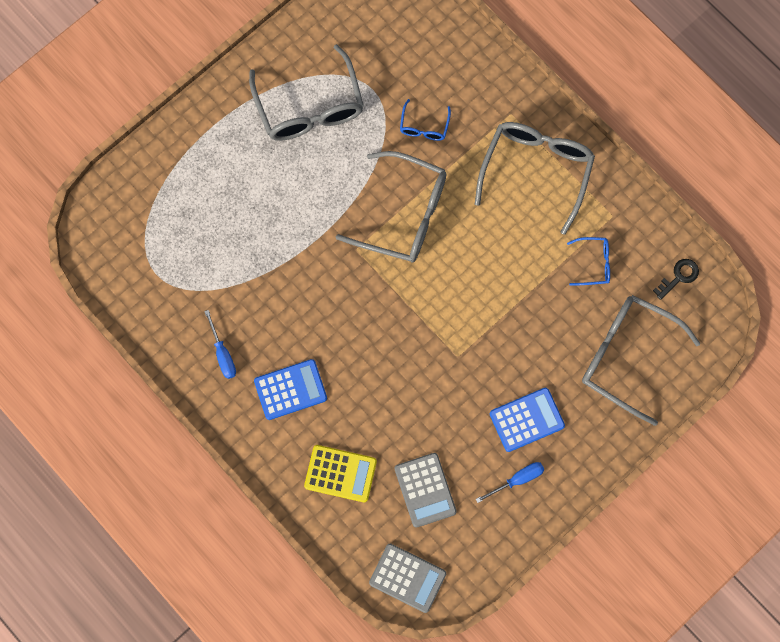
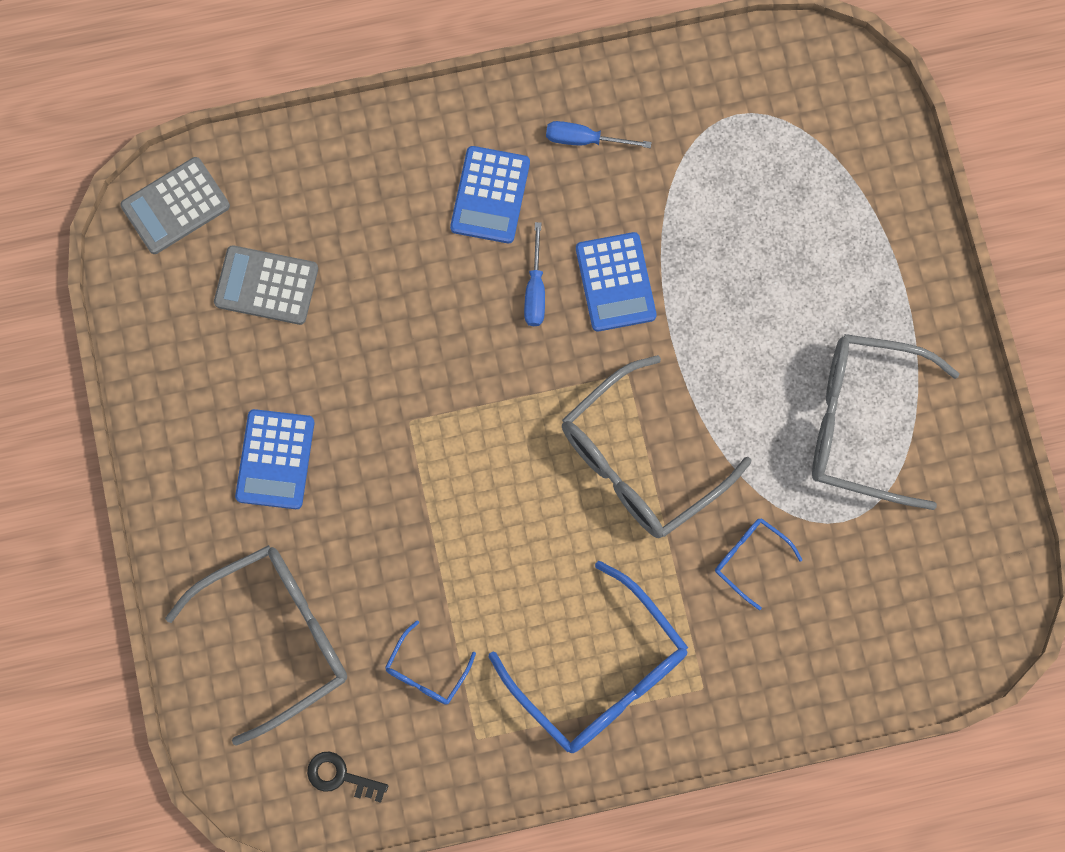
camera: 120 degrees right, 0 degrees up
(303, 286) = (615, 282): none -> blue calculator
(340, 473) = (349, 198): yellow calculator -> none
(517, 480) = (208, 403): blue screwdriver -> blue screwdriver (535, 290)
(536, 171) = (599, 672): grey glasses -> blue glasses
(679, 276) = (340, 776): black key -> black key turned 120 degrees clockwise

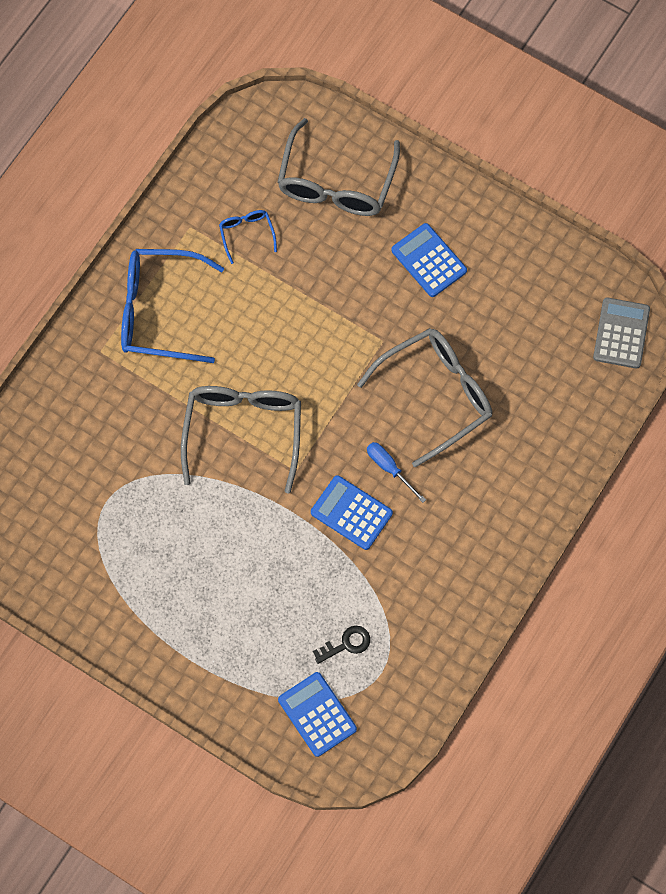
camera: 135 degrees right, 5 degrees down
(266, 286) = (529, 338): grey calculator -> none
(340, 776) = (238, 152): black key -> black key (346, 644)
(490, 195) = (466, 496): blue calculator -> blue calculator (317, 714)
(584, 140) = (449, 575): blue screwdriver -> none
(750, 559) = (137, 436): blue glasses -> none
(864, 424) = (143, 563): grey glasses -> grey glasses (435, 395)

